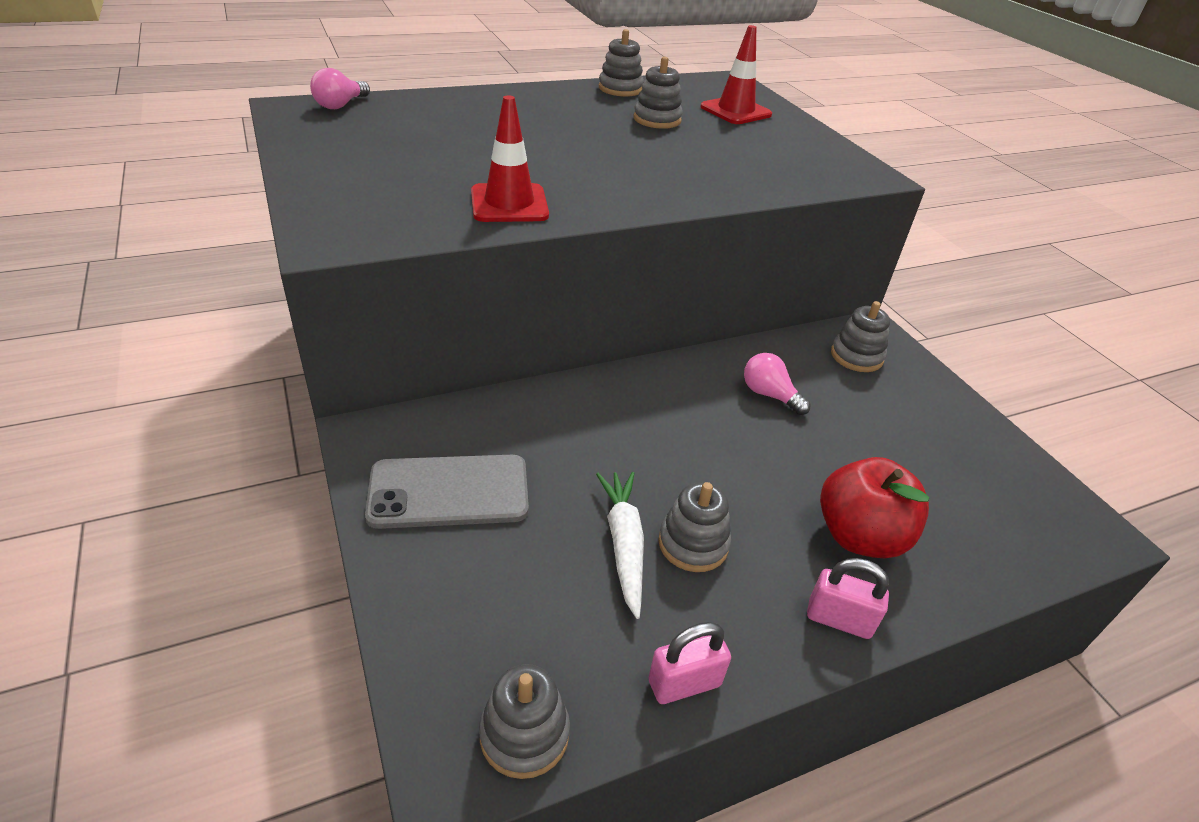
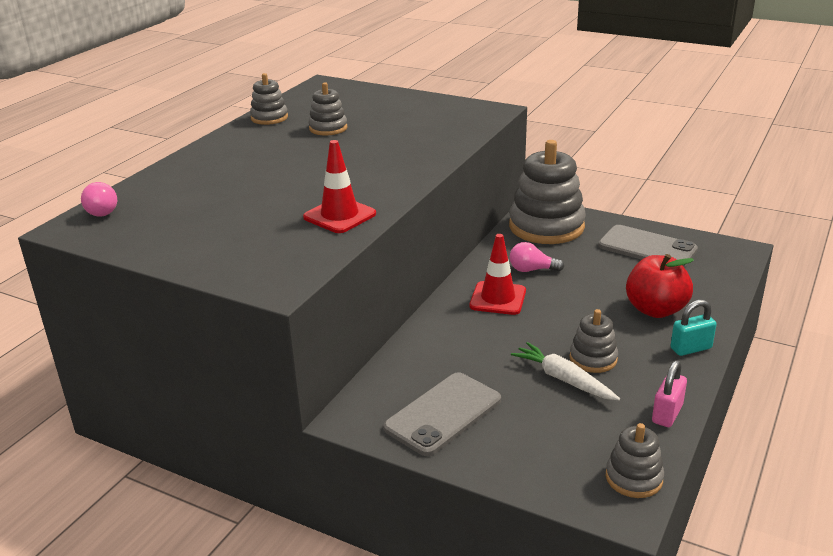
camera: 35 degrees left, 10 degrees down
(735, 111) = (363, 103): red traffic cone -> red traffic cone (498, 298)
(839, 619) = (691, 348): pink padlock -> turquoise padlock
(856, 356) = (546, 226): grey stacking toy -> grey stacking toy, size x2.01
(957, 452) = (647, 248): none -> grey phone

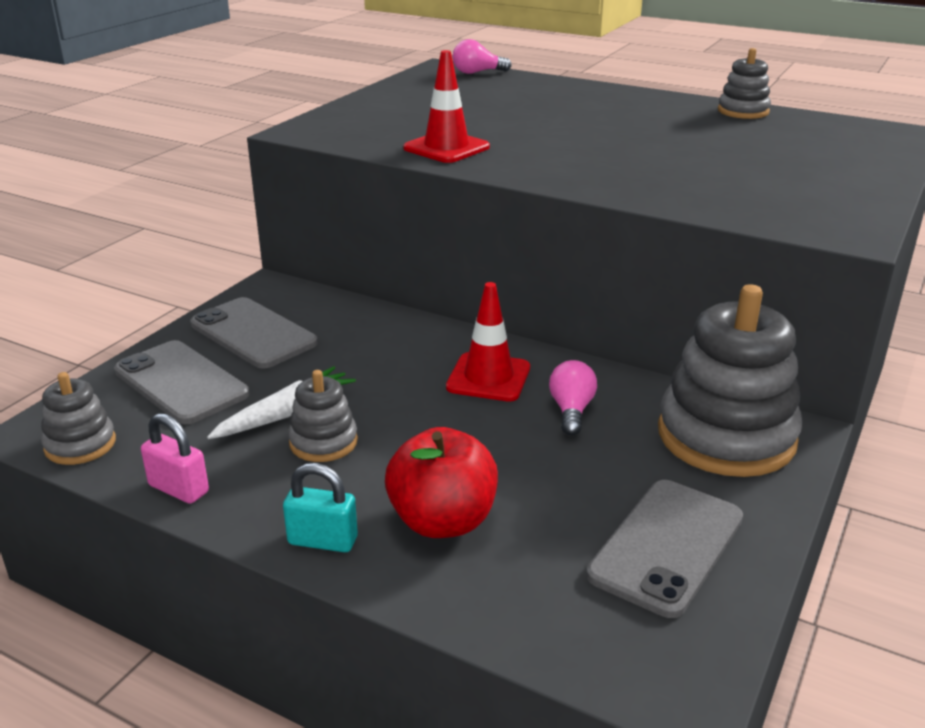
camera: 90 degrees right, 0 degrees up
(328, 128) = (717, 137): grey stacking toy -> none
(531, 441) = (180, 383): none -> grey phone
(691, 348) = (323, 540): turquoise padlock -> turquoise padlock turned 60 degrees counterclockwise

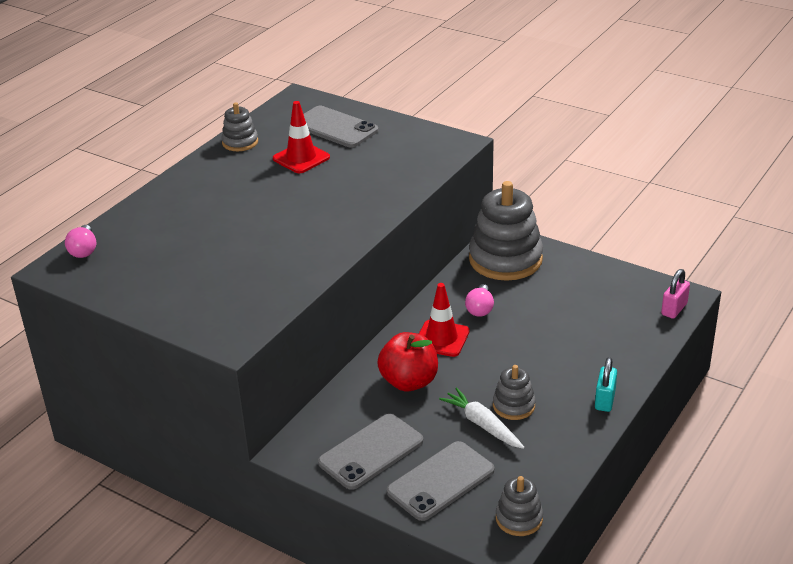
camera: 85 degrees left, 5 degrees up
(179, 489) = (564, 462): pink padlock -> pink padlock (674, 309)
(442, 521) = (584, 358): red apple -> red apple (409, 382)
(446, 148) = (292, 267): red traffic cone -> red traffic cone (301, 158)
(571, 411) = (480, 309): pink light bulb -> pink light bulb turned 90 degrees counterclockwise
(667, 546) = (597, 289): grey phone -> grey phone (335, 127)

